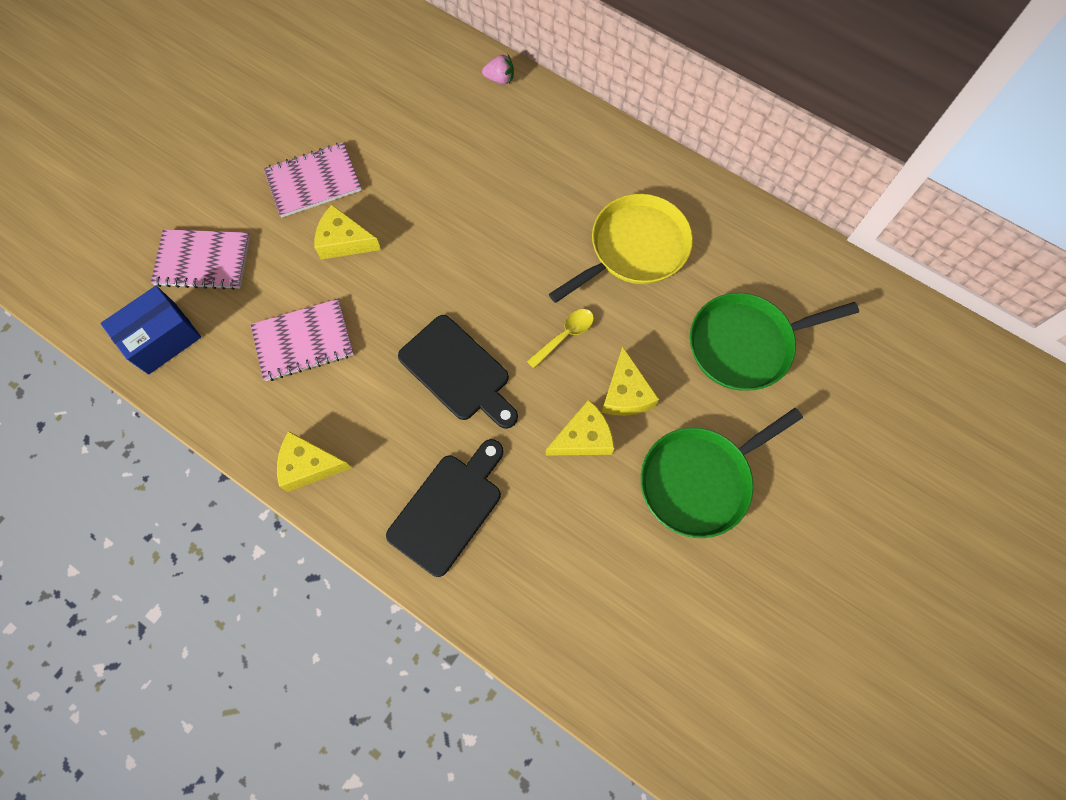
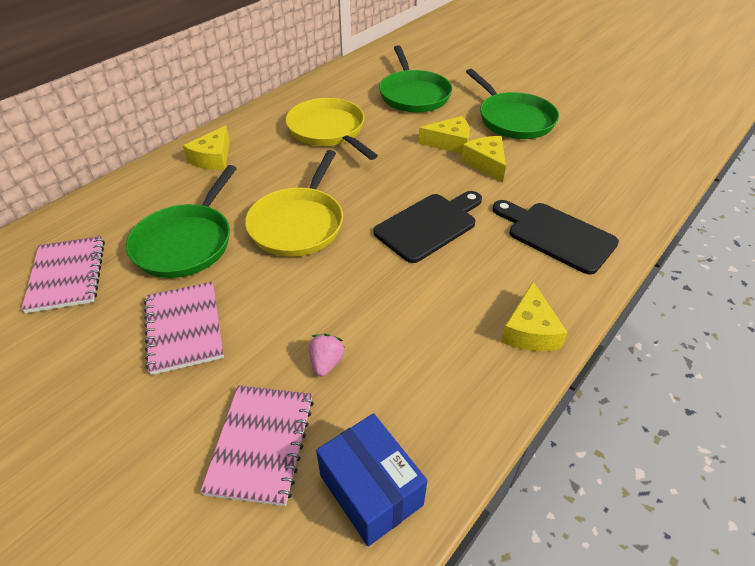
camera: 85 degrees left, 25 degrees down
(303, 341) = (389, 336): pink notebook -> pink notebook (67, 275)
(344, 241) = (272, 302): yellow cheese -> yellow cheese (213, 158)
(419, 154) = (186, 243): none -> green pan
(452, 244) = (298, 224): none -> yellow pan
(500, 79) = (126, 188): pink strawberry -> pink strawberry (326, 362)
(565, 336) = (399, 167): yellow spoon -> none

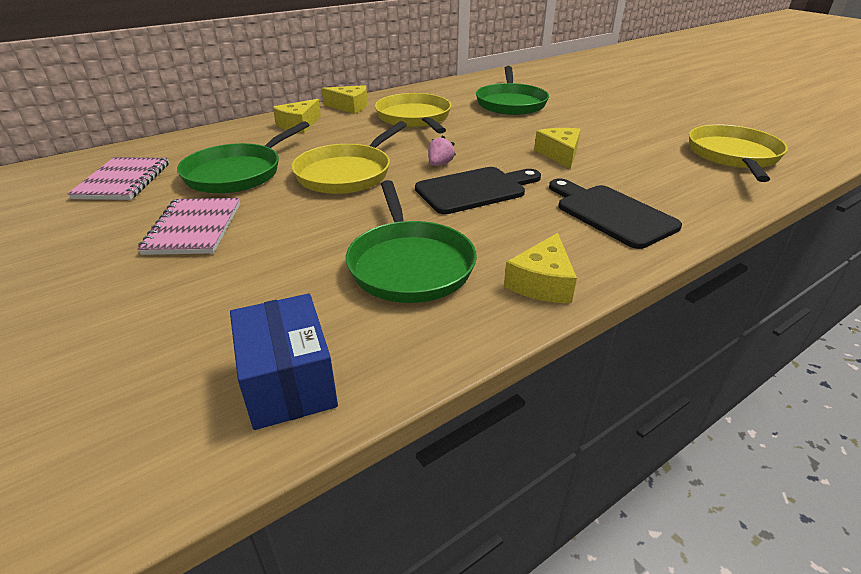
camera: 15 degrees right, 10 degrees down
(261, 444) = (204, 323): pink notebook -> none
(326, 362) = (309, 273): pink strawberry -> pink strawberry (439, 164)
(449, 143) = (529, 137): yellow cheese -> yellow cheese (350, 107)
(513, 119) = (605, 128): green pan -> green pan (410, 265)
(632, 142) = (733, 156): none -> yellow pan

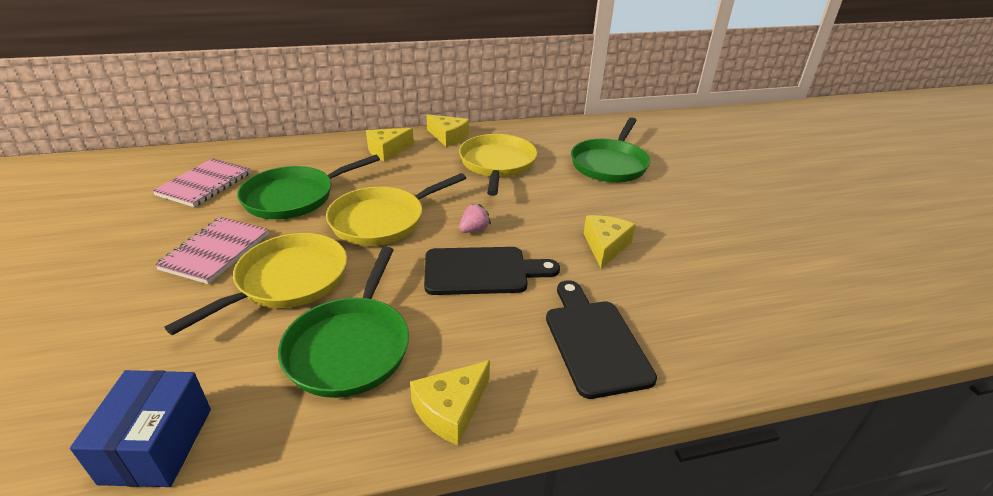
camera: 20 degrees right, 0 degrees up
(733, 156) = (809, 298): yellow pan -> yellow pan (288, 281)

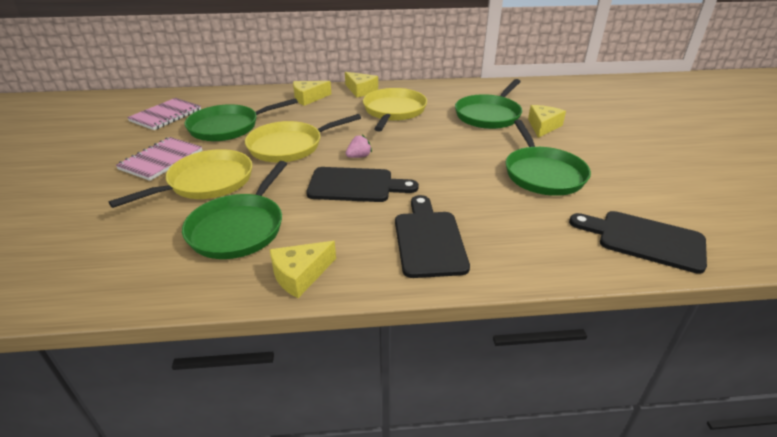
camera: 10 degrees right, 0 degrees up
(157, 445) = (88, 277): blue box -> none
(605, 246) = (462, 174): yellow cheese -> yellow cheese (543, 126)
(695, 239) = (543, 174): none -> green pan
(834, 319) = (644, 240): none -> black cutting board

